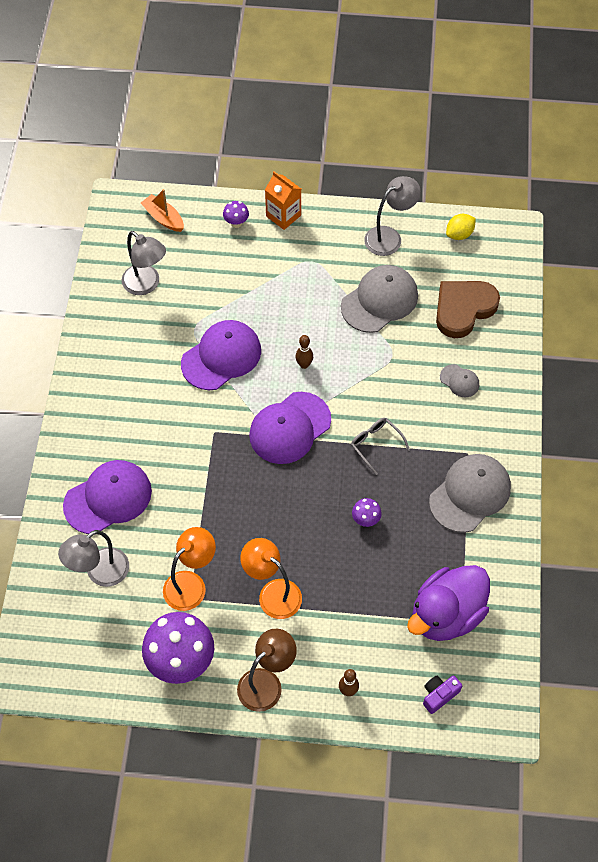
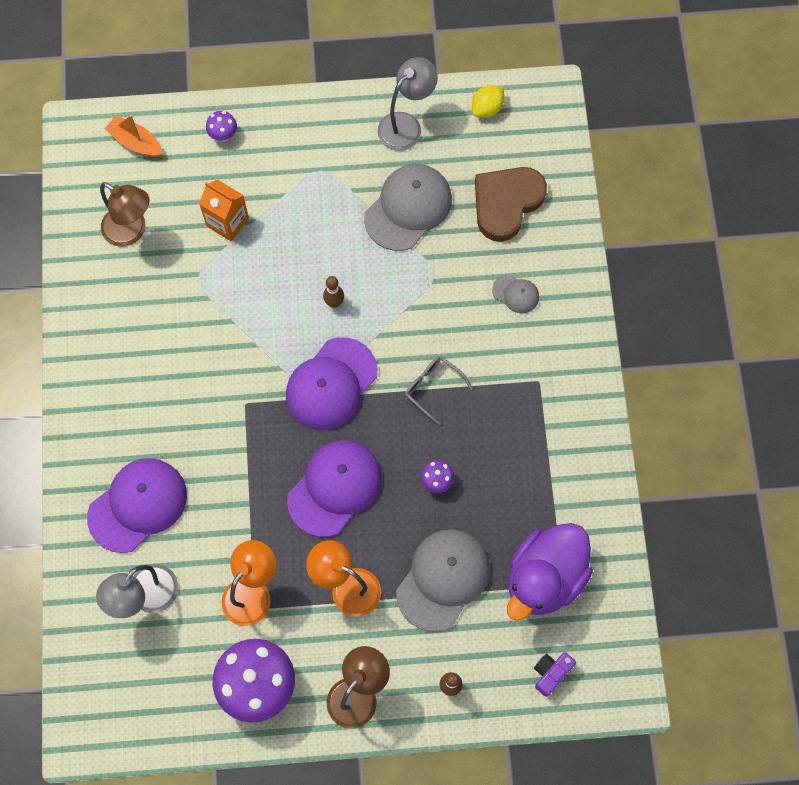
camera: 10 degrees left, 10 degrees up
(146, 285) = (131, 231): grey lamp -> brown lamp
(221, 357) = (236, 308): purple cap -> purple cap (335, 488)
(283, 216) = (277, 117): orange carton -> orange carton (227, 222)
(470, 494) = (548, 430): grey cap -> grey cap (443, 579)

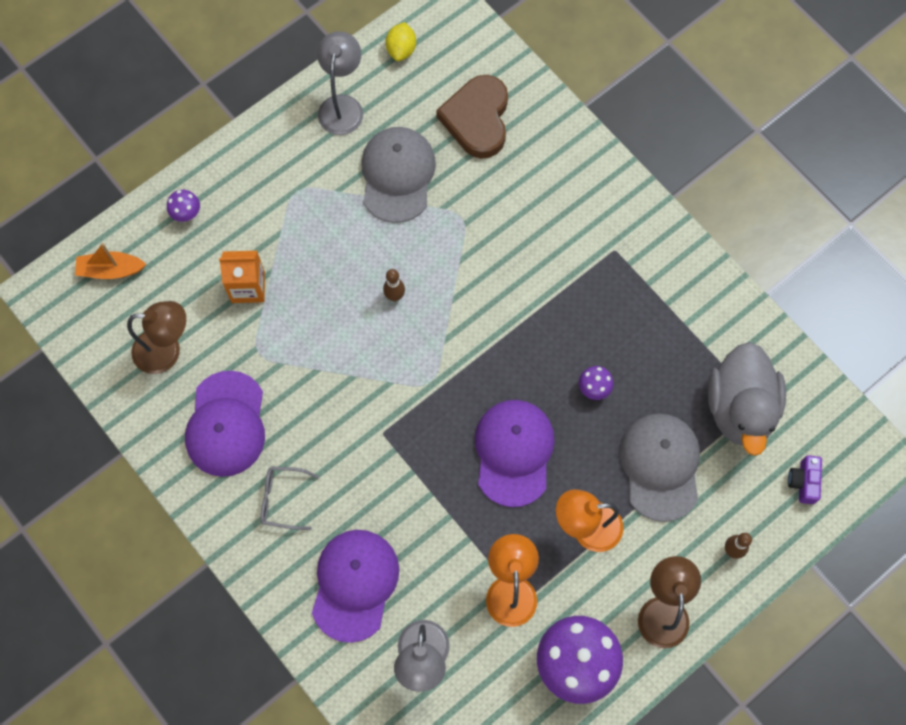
camera: 35 degrees left, 0 degrees up
(331, 384) = (444, 367): purple cap -> purple cap (226, 424)
(433, 388) = (532, 313): grey glasses -> grey glasses (282, 499)
(515, 294) = (541, 190): grey cap -> none
(544, 578) = (740, 408): purple duck -> grey duck

